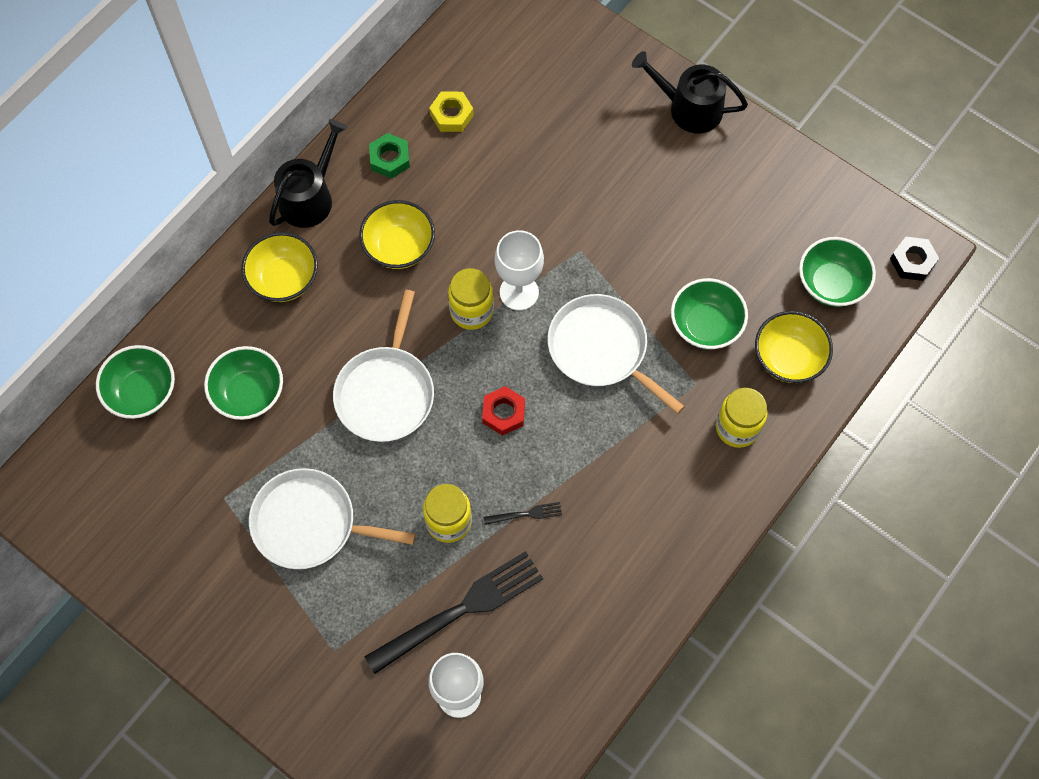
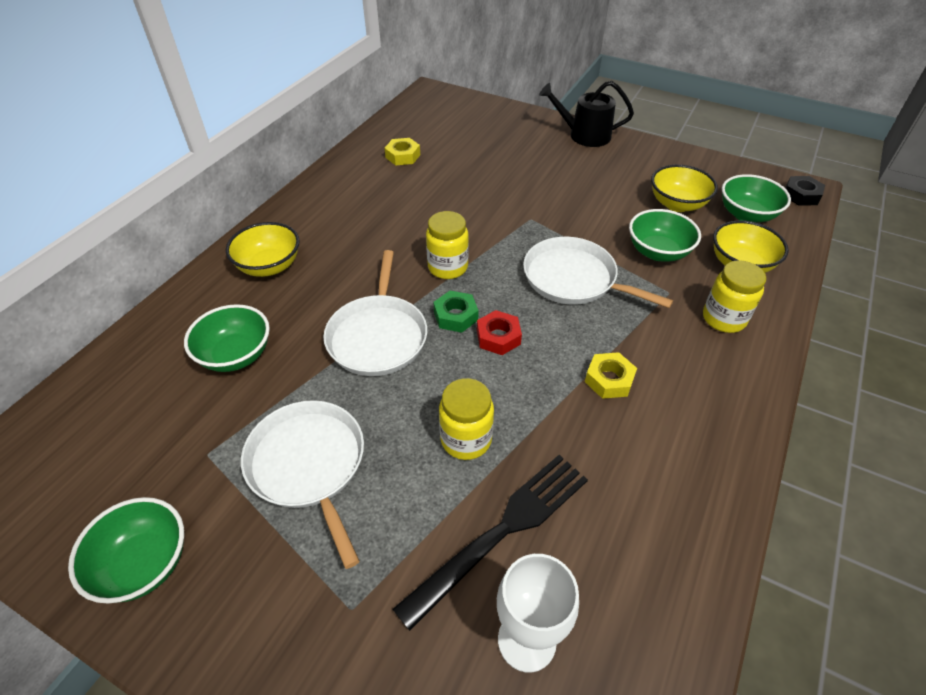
camera: 10 degrees left, 20 degrees down
(142, 392) = (121, 369): green bowl -> green bowl (144, 563)
(310, 197) = (290, 212): black watering can -> none
(310, 523) = (309, 465): white pan -> white pan turned 60 degrees clockwise
(390, 159) = (356, 184): green nut -> green nut (455, 316)
(399, 247) = (373, 234): yellow bowl -> yellow bowl (677, 204)
(519, 292) = (487, 250): white goblet -> none
(526, 514) = (548, 420): black fork -> none
(596, 481) = (609, 380): none -> yellow nut

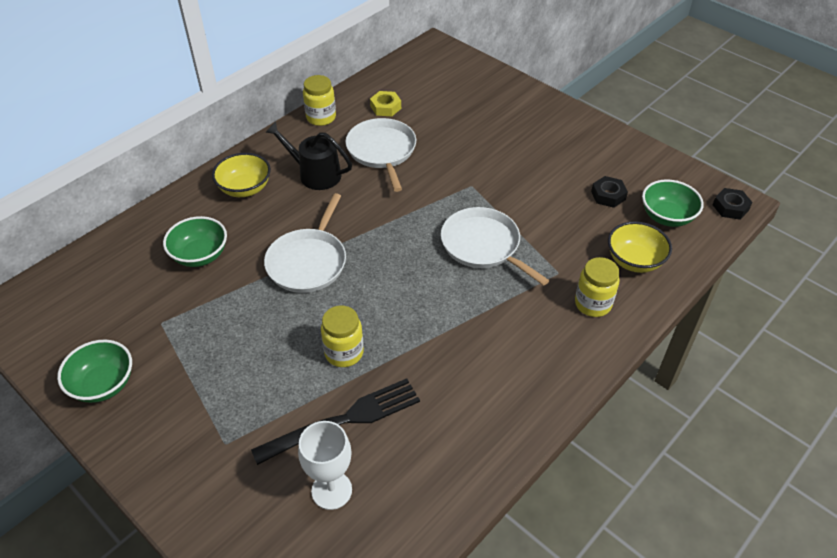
camera: 15 degrees right, 0 degrees up
(309, 465) = (227, 346): white pan -> white pan (382, 151)
(448, 267) = (384, 216): yellow jar -> yellow jar (321, 117)
(455, 316) = (374, 258): green nut -> none
(498, 337) = (400, 281): red nut -> none
(584, 135) = (557, 113): black watering can -> black watering can (315, 174)
(609, 380) = (472, 332): yellow nut -> none
(658, 252) = (567, 236): green bowl -> none
(677, 204) = (608, 195): yellow bowl -> black nut

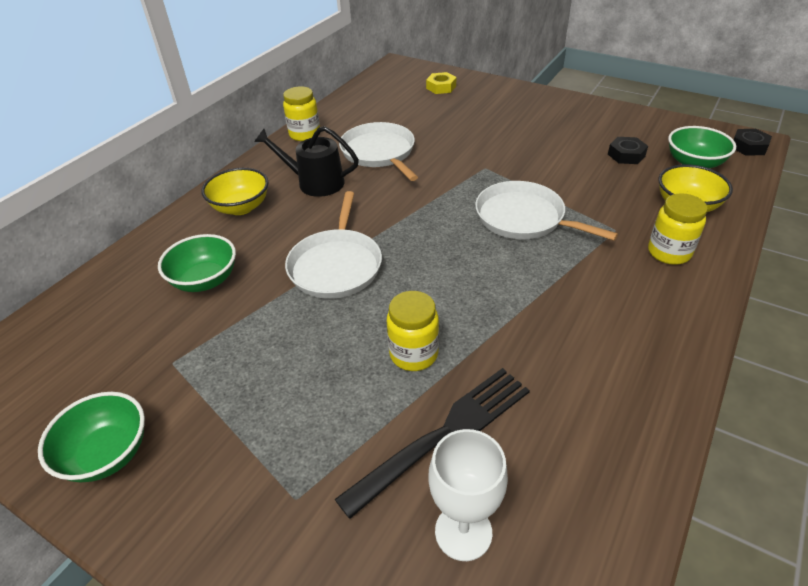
camera: 10 degrees left, 5 degrees down
(385, 107) = (368, 117): yellow nut -> yellow nut (441, 87)

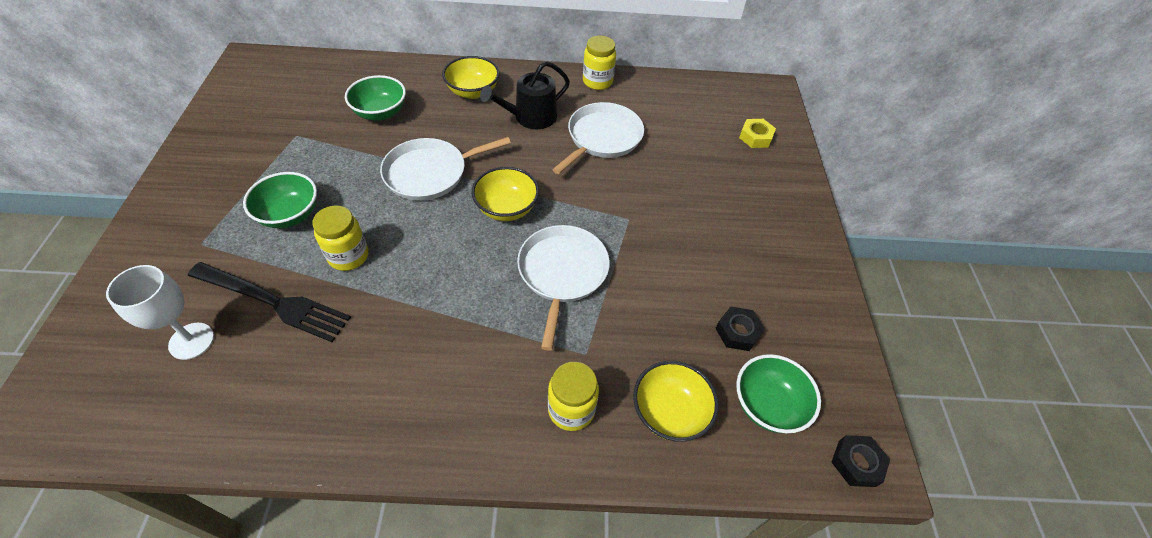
camera: 55 degrees right, 10 degrees up
(107, 454) = (215, 145): green bowl -> green bowl (290, 215)
(315, 183) = (530, 117): black watering can -> black watering can turned 105 degrees counterclockwise
(424, 228) = (506, 208): none -> yellow bowl

